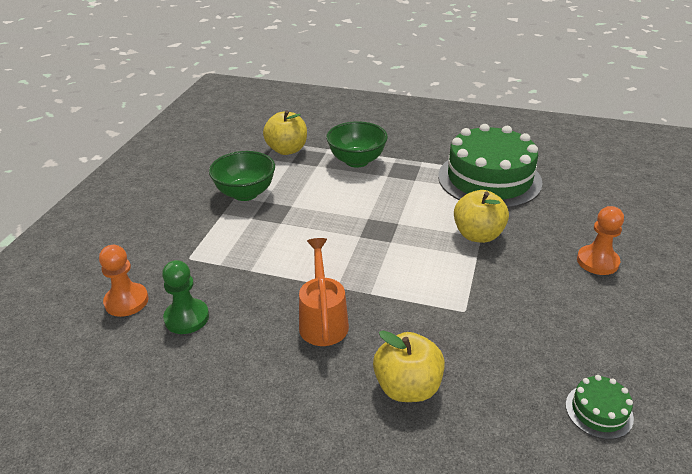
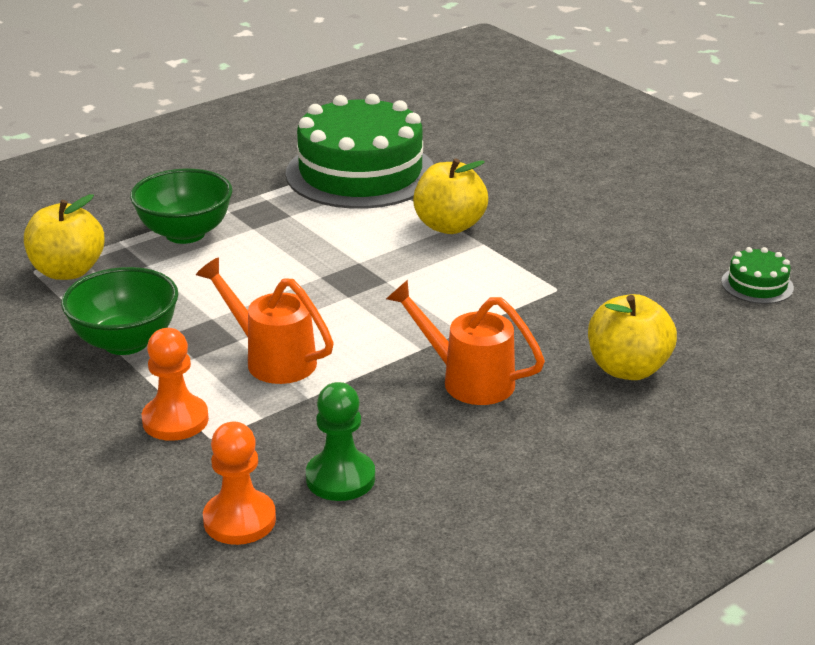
camera: 55 degrees left, 5 degrees down
(274, 242) = (272, 359): none -> orange watering can
(597, 261) = (575, 187): orange pawn -> orange pawn (175, 420)

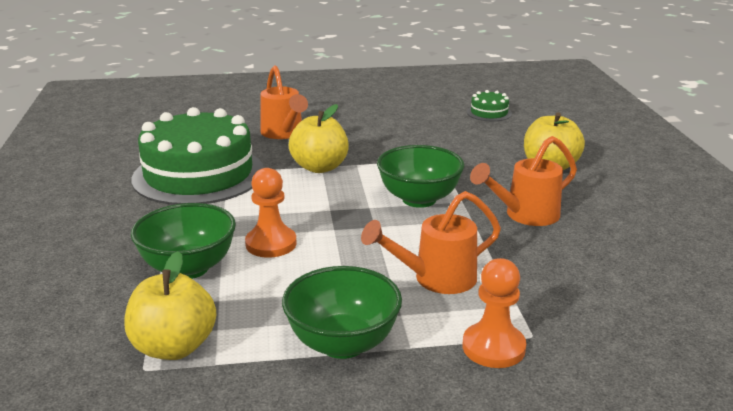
camera: 60 degrees left, 5 degrees down
(239, 520) = (657, 351): orange pawn -> orange pawn (271, 244)
(340, 478) = (620, 293): green pawn -> none
(436, 304) = (419, 199): none -> green bowl
(511, 179) = (284, 133): none -> orange watering can

